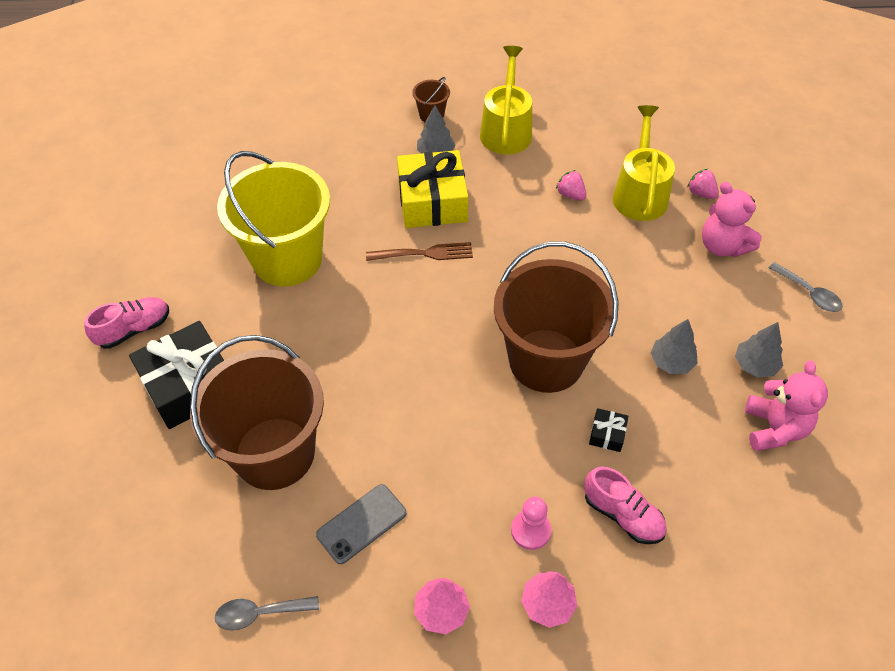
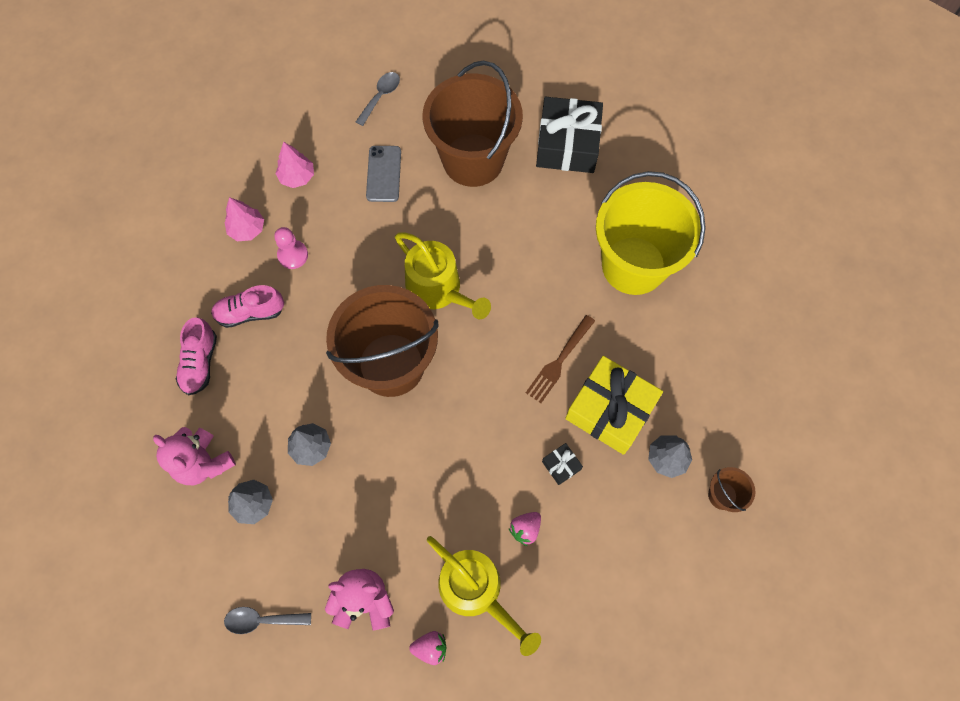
camera: 130 degrees right, 15 degrees up
(134, 329) = (644, 139): pink shoe -> pink shoe (200, 363)
(506, 130) = (649, 546): yellow watering can -> yellow watering can (438, 290)
(570, 194) = (525, 529): pink strawberry -> pink strawberry turned 135 degrees clockwise
(607, 434) = (304, 352): black gift -> black gift (561, 465)

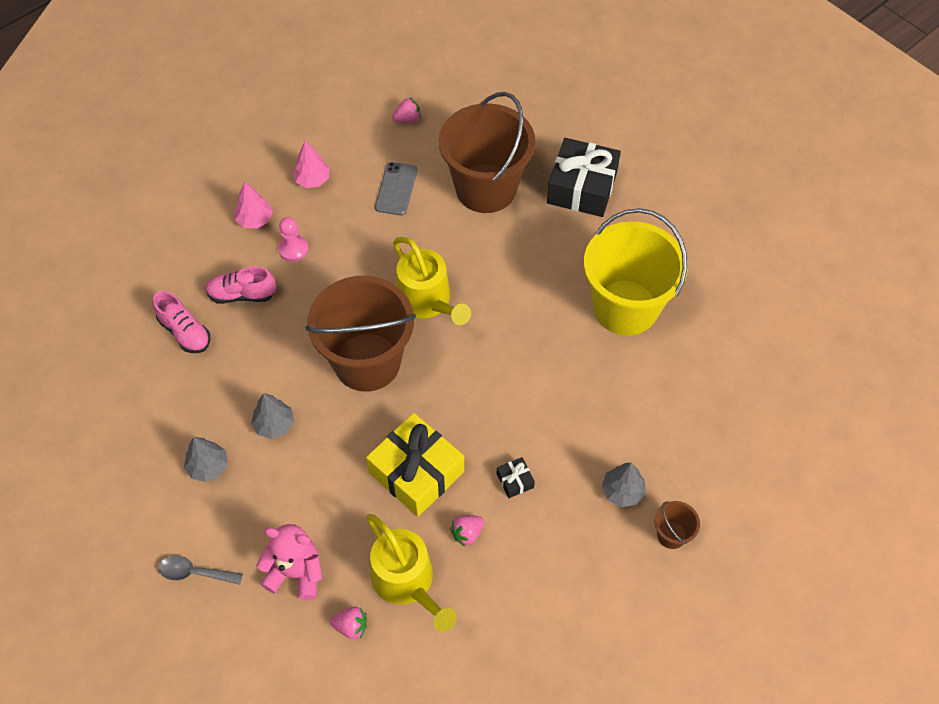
camera: 10 degrees right, 10 degrees down
(200, 363) = (185, 332): pink shoe -> pink shoe turned 60 degrees counterclockwise
(203, 463) = (169, 422): pink teddy bear -> none
(380, 97) = (408, 119): grey spoon -> pink strawberry
(559, 361) = (533, 384): brown fork -> none
(610, 410) = (574, 437): yellow gift -> yellow gift (416, 472)

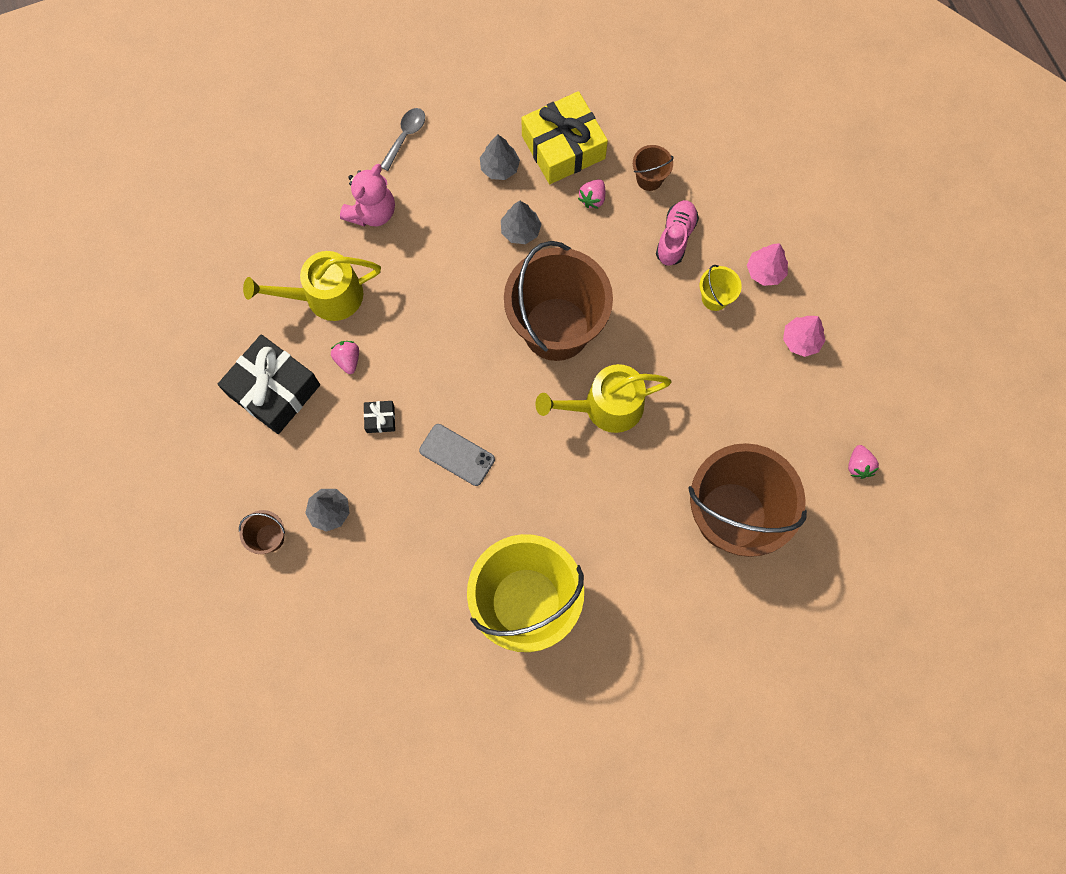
camera: 110 degrees right, 15 degrees up
(185, 332) = (649, 179): pink shoe -> brown bucket
(293, 249) = (715, 298): pink pawn -> yellow bucket
(351, 626) = (307, 241): pink strawberry -> pink strawberry (592, 198)
(396, 189) = (761, 421): grey phone -> grey phone (457, 454)
(416, 472) = (424, 336): yellow gift -> yellow gift (563, 147)
(582, 187) = (698, 623): black gift -> black gift (274, 390)

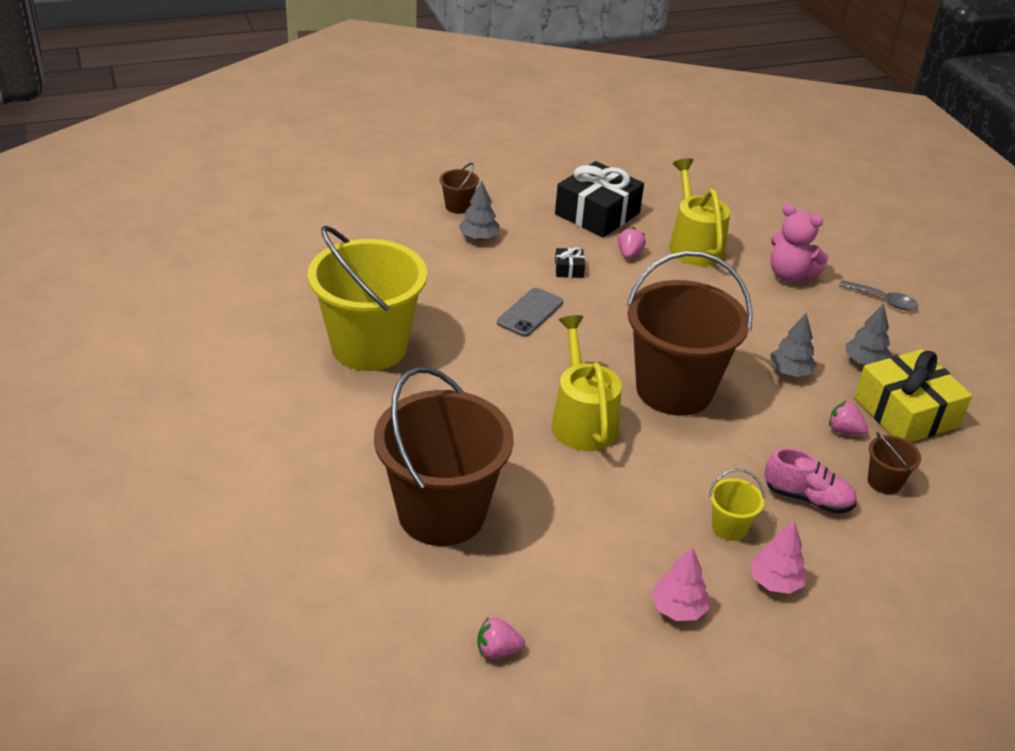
camera: 90 degrees right, 35 degrees down
(348, 359) = (629, 254): pink strawberry -> pink strawberry turned 60 degrees counterclockwise

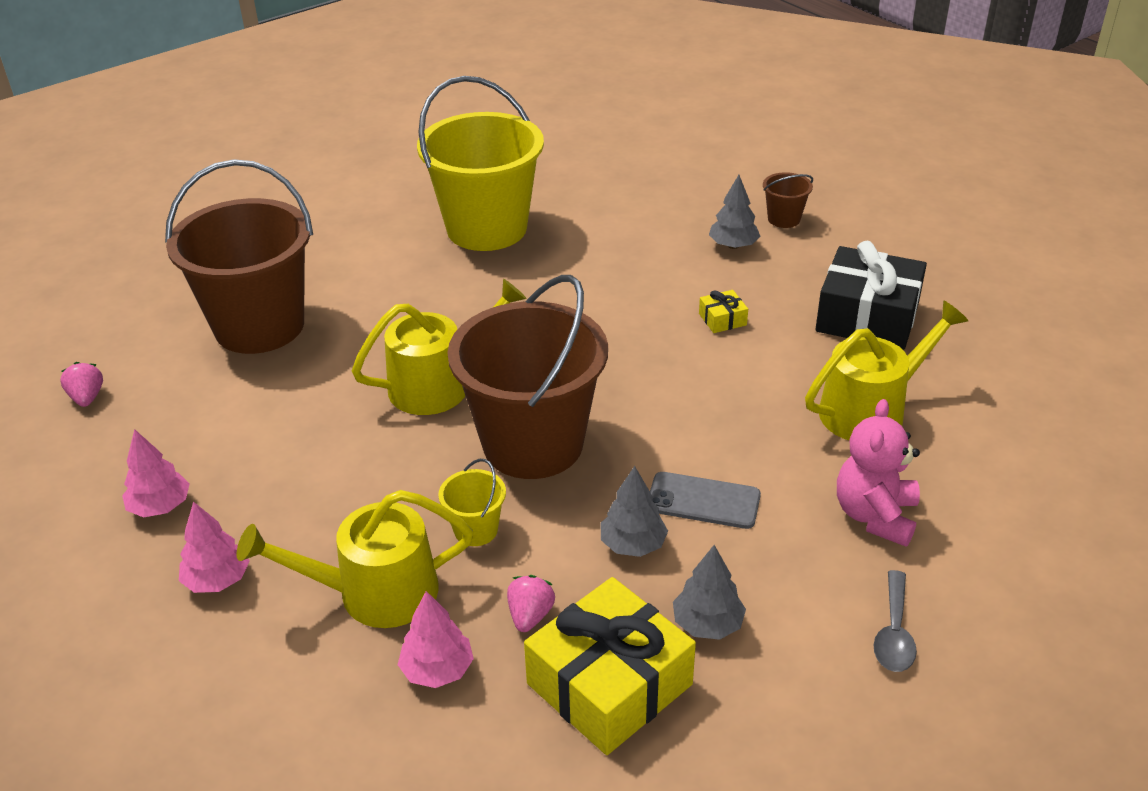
camera: 75 degrees right, 0 degrees up
(530, 313) = (613, 310): grey phone -> grey phone (703, 501)
(569, 269) = (722, 319): black gift -> yellow gift
(629, 254) = (797, 359): pink strawberry -> none
(729, 527) = (299, 528): yellow bucket -> yellow bucket (476, 530)
(807, 498) = (375, 592): pink shoe -> yellow watering can
(884, 482) = (437, 670): brown bucket -> pink tree

